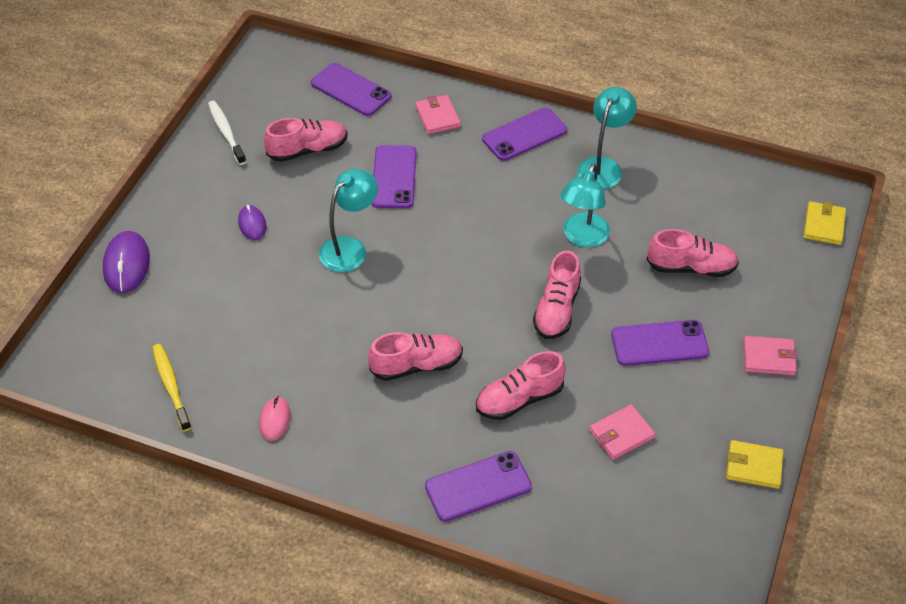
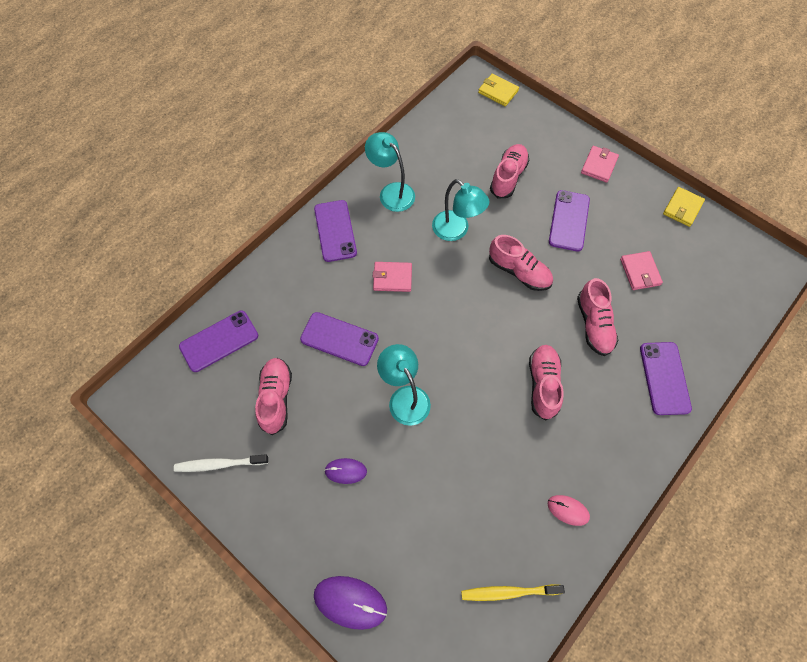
camera: 70 degrees left, 15 degrees up
(437, 117) = (285, 284): pink wallet -> pink wallet (392, 278)

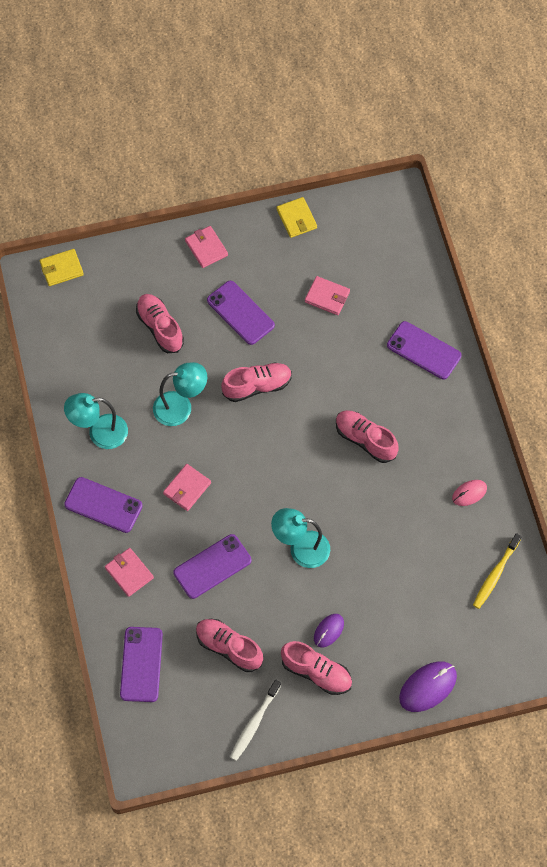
camera: 55 degrees left, 0 degrees up
(291, 283) = (129, 573): none -> pink wallet
(594, 324) = (345, 366): pink shoe -> pink shoe (316, 672)

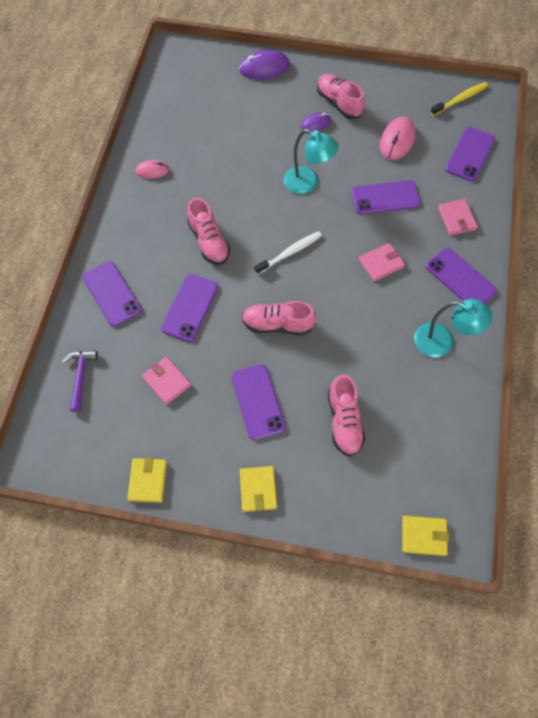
camera: 155 degrees left, 0 degrees up
(181, 407) = (357, 334): turquoise lamp -> none
(206, 248) = (258, 489): pink wallet -> yellow wallet
(229, 647) = (397, 140): pink shoe -> pink mouse
(254, 723) = (399, 90): white toothbrush -> white toothbrush (289, 253)
(345, 368) = (190, 308): none -> purple phone
(402, 270) = (81, 377): none -> purple hammer
(495, 574) = (171, 113): yellow toothbrush -> yellow toothbrush (460, 99)

